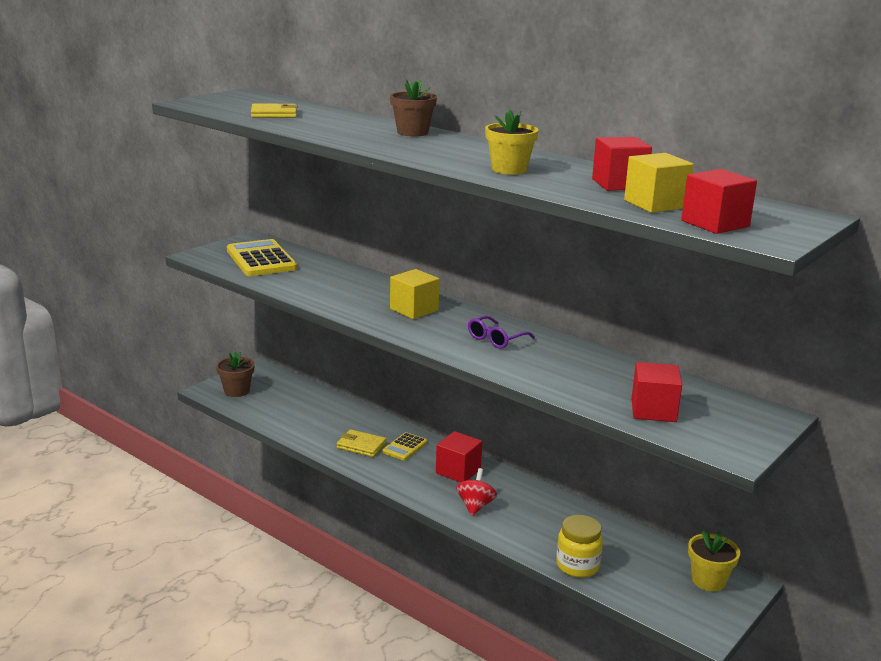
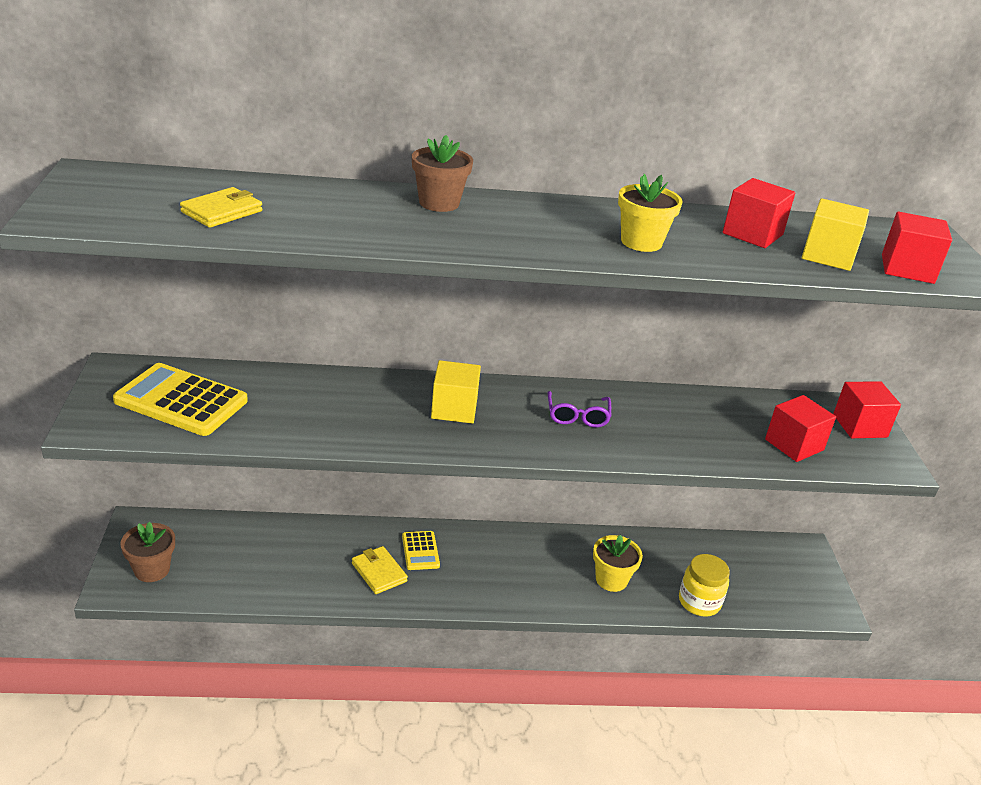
camera: 45 degrees left, 10 degrees up
(361, 446) = (379, 572): yellow wallet -> yellow wallet turned 75 degrees clockwise
(458, 471) = (499, 553): red cube -> red cube (860, 426)
(475, 506) = (559, 586): red spinning top -> none
(708, 580) = (785, 559): yellow flower pot -> yellow flower pot (611, 580)

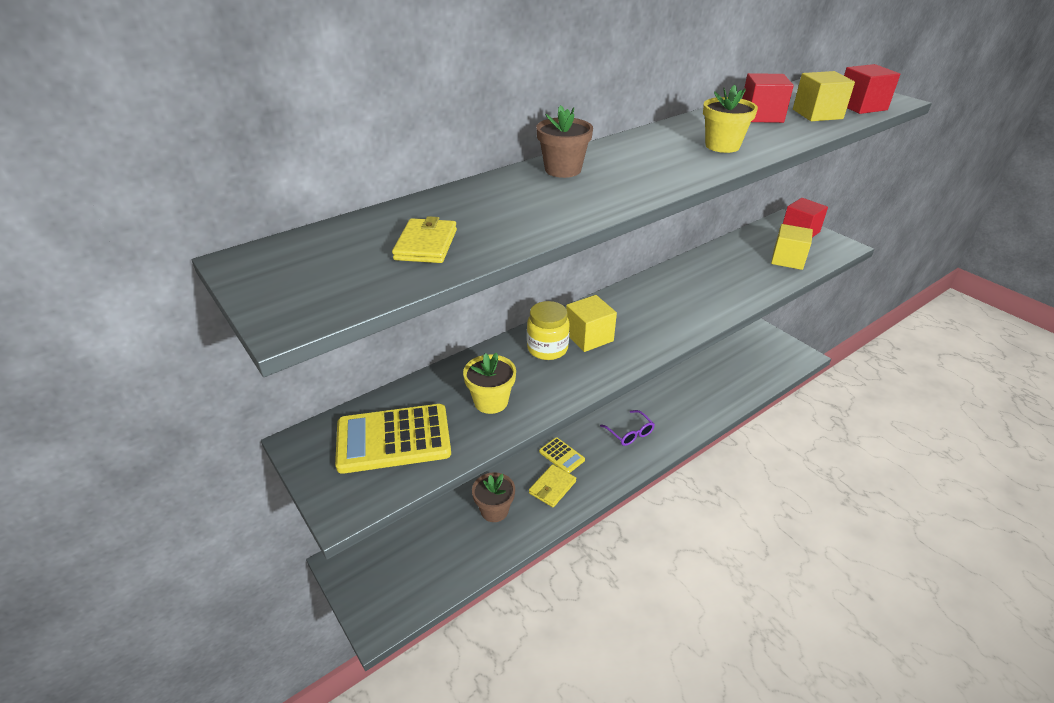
camera: 30 degrees left, 5 degrees up
(152, 570) = (392, 591): brown flower pot -> brown flower pot (494, 510)
(379, 572) = (552, 487): yellow wallet -> yellow wallet turned 75 degrees counterclockwise
(577, 416) = (663, 302): purple glasses -> purple glasses (629, 433)
(611, 580) = (685, 406): yellow flower pot -> yellow flower pot (491, 401)
(699, 602) = (741, 391): yellow jar -> yellow jar (547, 349)
(794, 444) = (787, 259): red cube -> yellow cube

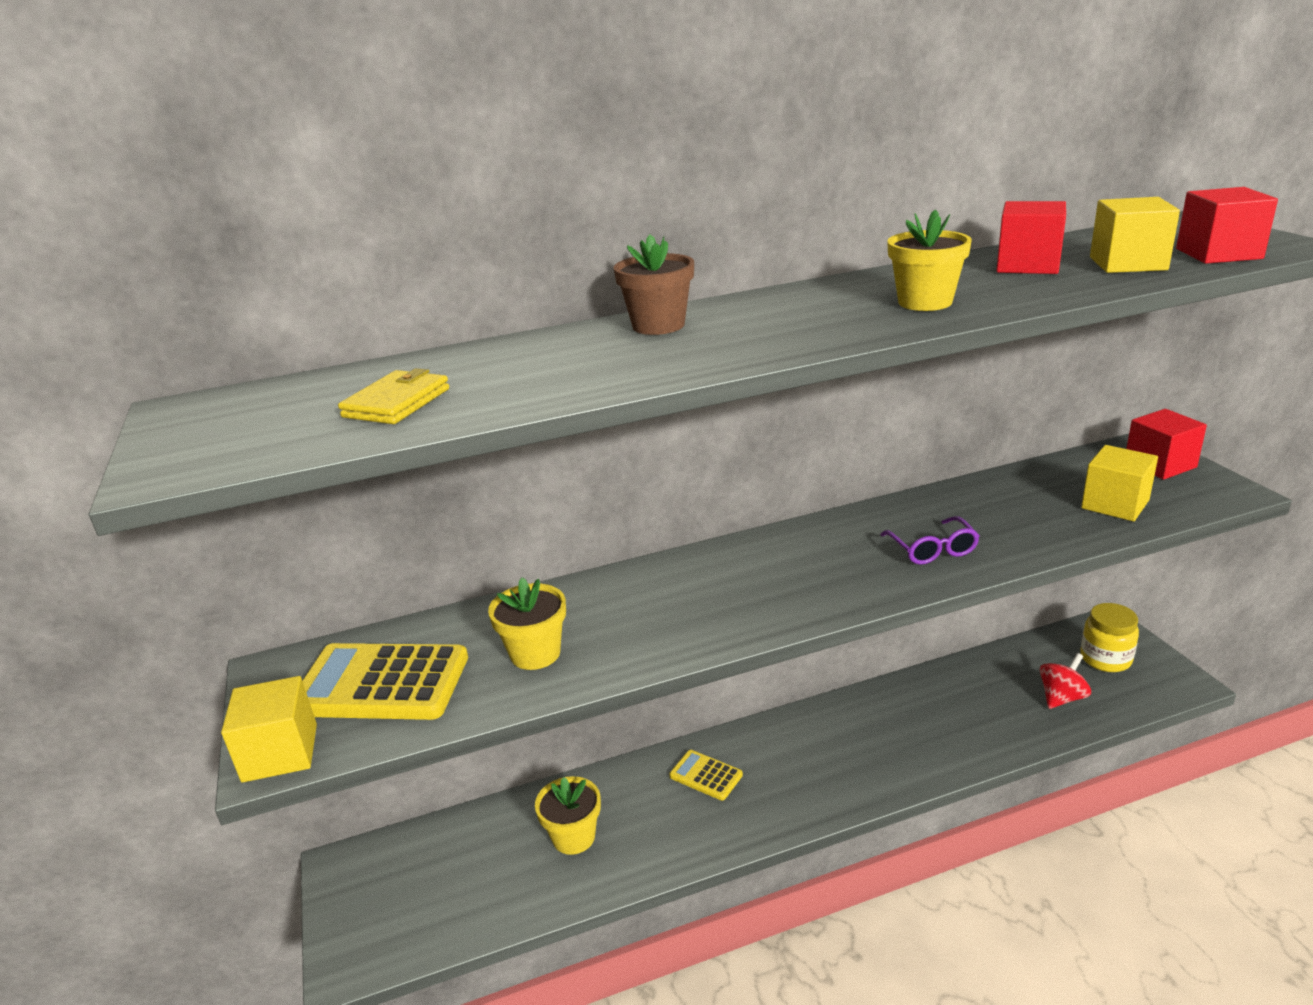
camera: 20 degrees right, 10 degrees down
(494, 510) = (573, 837): brown flower pot -> yellow flower pot
(547, 349) = (654, 593): yellow jar -> yellow jar (1105, 659)
(552, 487) = (672, 820): yellow wallet -> none
(561, 456) = (706, 775): yellow calculator -> yellow calculator turned 150 degrees clockwise
(589, 337) = (724, 584): yellow cube -> yellow cube (280, 753)
(629, 433) = (826, 759): purple glasses -> purple glasses (932, 549)
(745, 374) = (1061, 697): none -> red spinning top

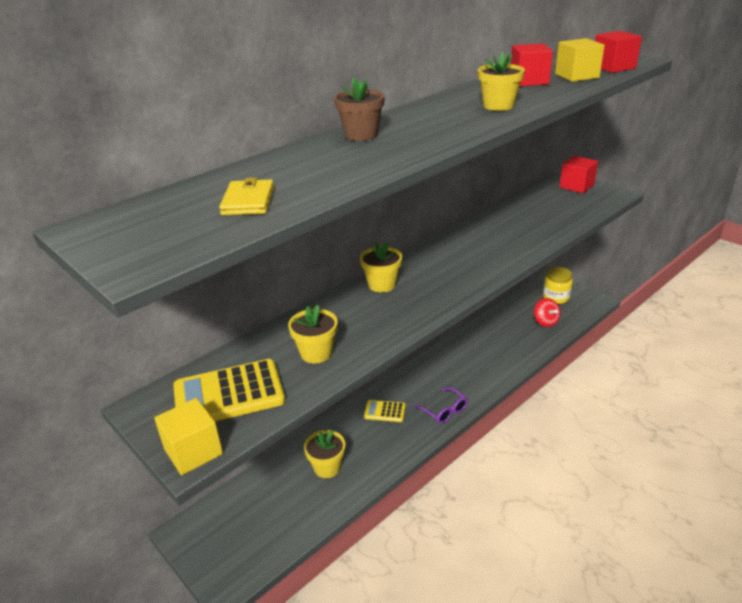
camera: 25 degrees left, 5 degrees up
(705, 570) = (382, 285): none -> yellow flower pot
(932, 549) = (497, 249): purple glasses -> purple glasses (444, 410)
(1061, 697) = (545, 322): red spinning top -> red spinning top turned 135 degrees clockwise
(1115, 504) = (569, 209): yellow cube -> none

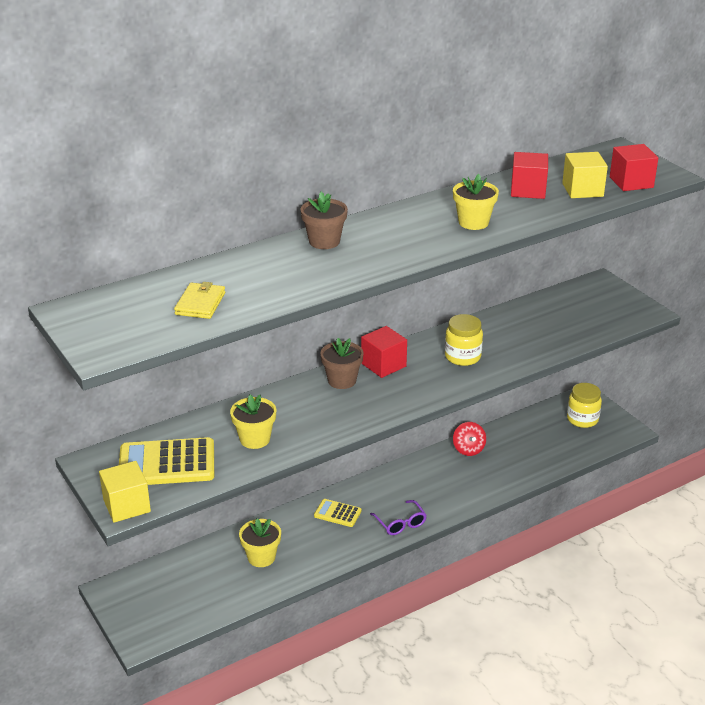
camera: 10 degrees right, 0 degrees up
(382, 285) = (342, 380): yellow flower pot -> brown flower pot
(482, 249) = (462, 357): none -> yellow jar
(545, 322) = (555, 446): red spinning top -> red spinning top (468, 449)
(576, 186) = (609, 294): red cube -> red cube (383, 365)

